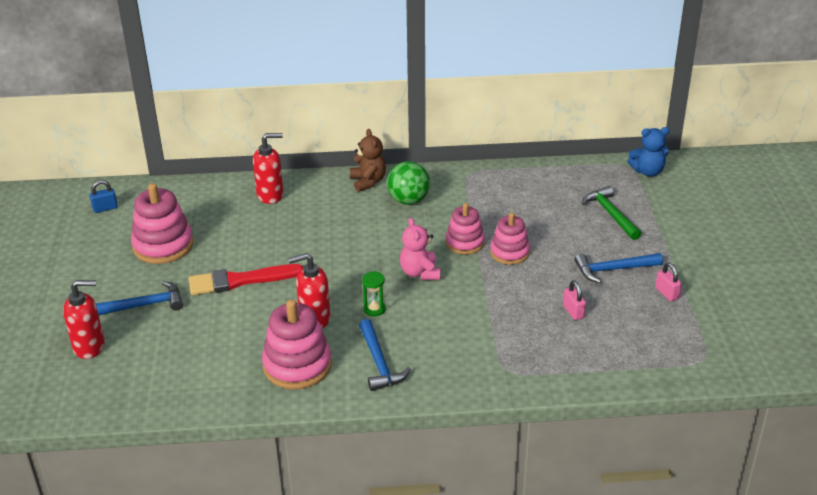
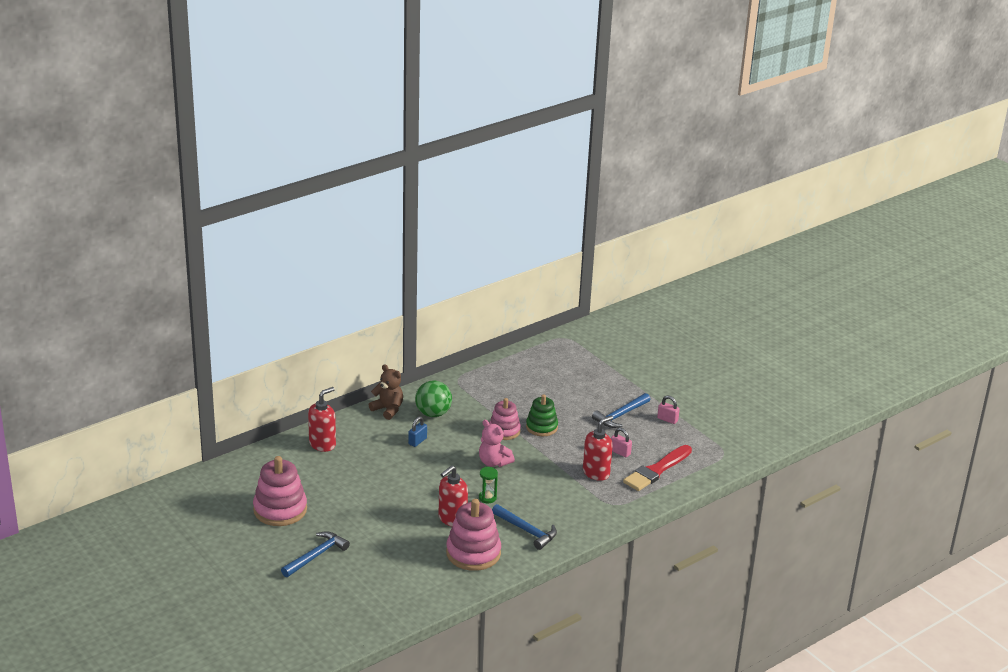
camera: 35 degrees left, 5 degrees down
(89, 347) = (308, 598): red soap dispenser -> red soap dispenser (596, 473)
(105, 208) = (197, 499): blue padlock -> blue padlock (417, 441)
(240, 280) = (369, 513): red brush -> red brush (656, 470)
(509, 252) = (541, 427): pink stacking toy -> green stacking toy
(610, 214) = (585, 377): green hammer -> none
(647, 171) = (582, 338): blue teddy bear -> none

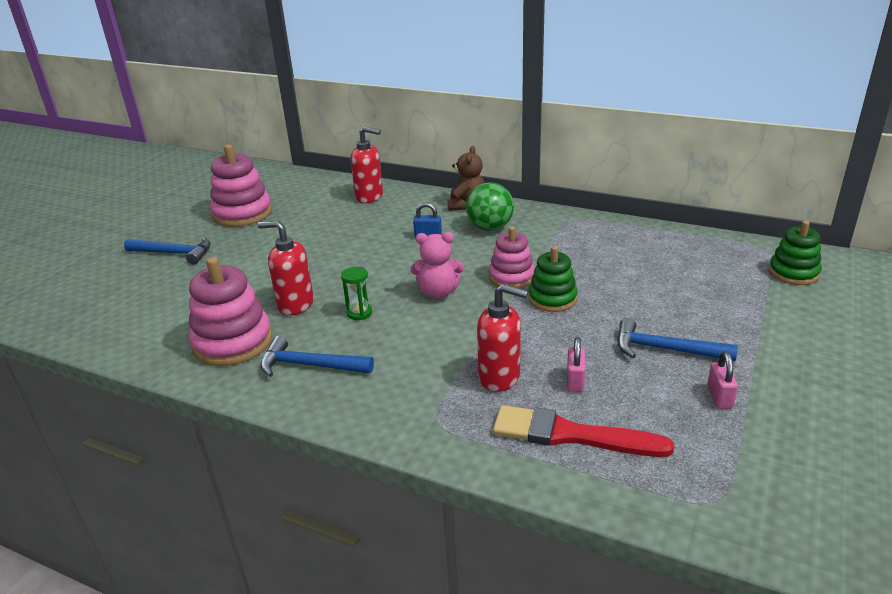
camera: 65 degrees right, 0 degrees up
(494, 462) = (438, 292): pink teddy bear -> pink teddy bear turned 105 degrees counterclockwise
(526, 530) = (310, 365): blue hammer -> blue hammer turned 90 degrees clockwise
(595, 344) = (793, 273): none -> green stacking toy

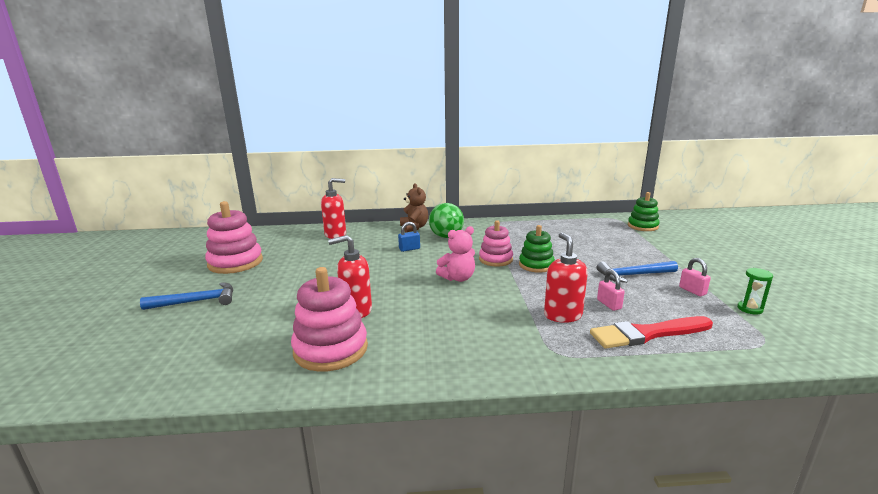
camera: 30 degrees left, 10 degrees down
(310, 365) = (418, 346): blue hammer -> none
(359, 313) = (415, 303): green hourglass -> green hourglass (749, 309)
(500, 377) = (562, 315): red soap dispenser -> red soap dispenser turned 90 degrees counterclockwise

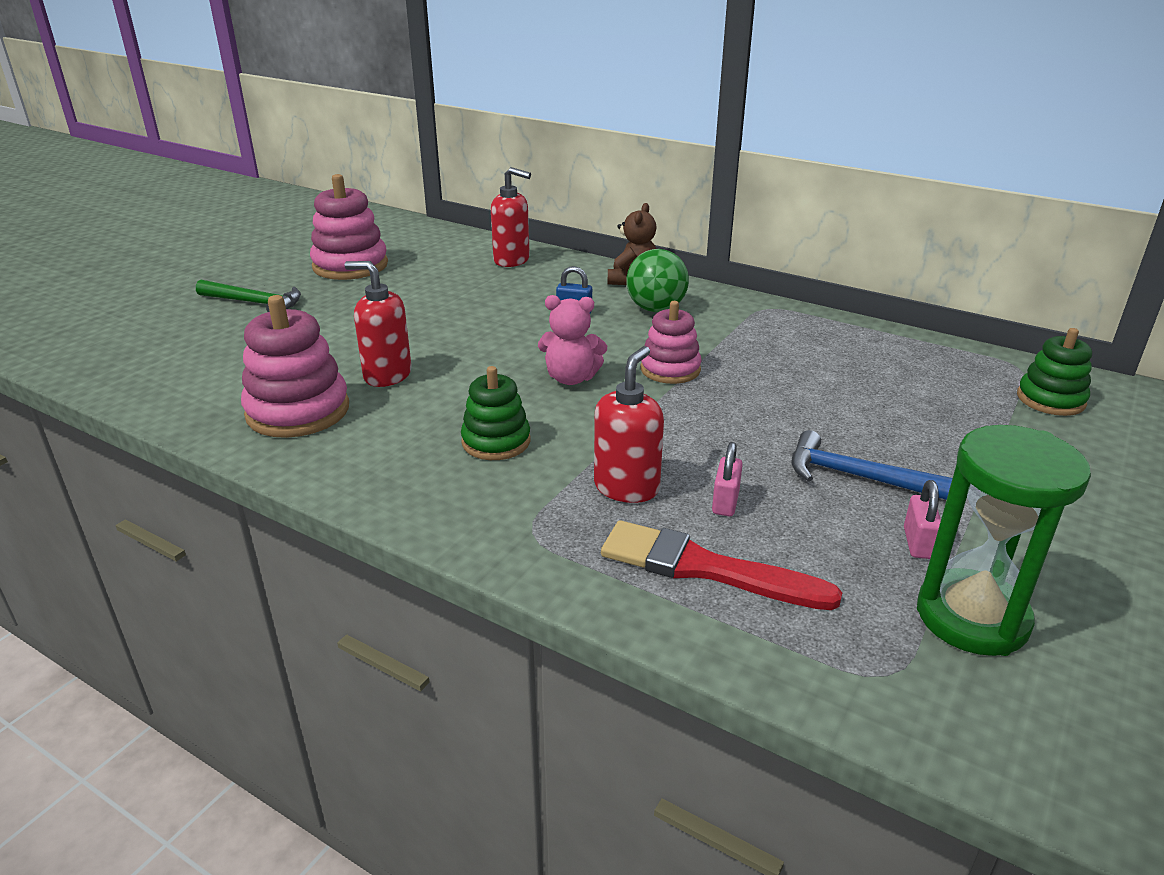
camera: 35 degrees right, 10 degrees up
(196, 301) = (255, 303): blue hammer -> green hammer
(536, 265) = (718, 400): green stacking toy -> green stacking toy (496, 441)
(749, 309) = (972, 617): green hourglass -> green hourglass, size x2.26

